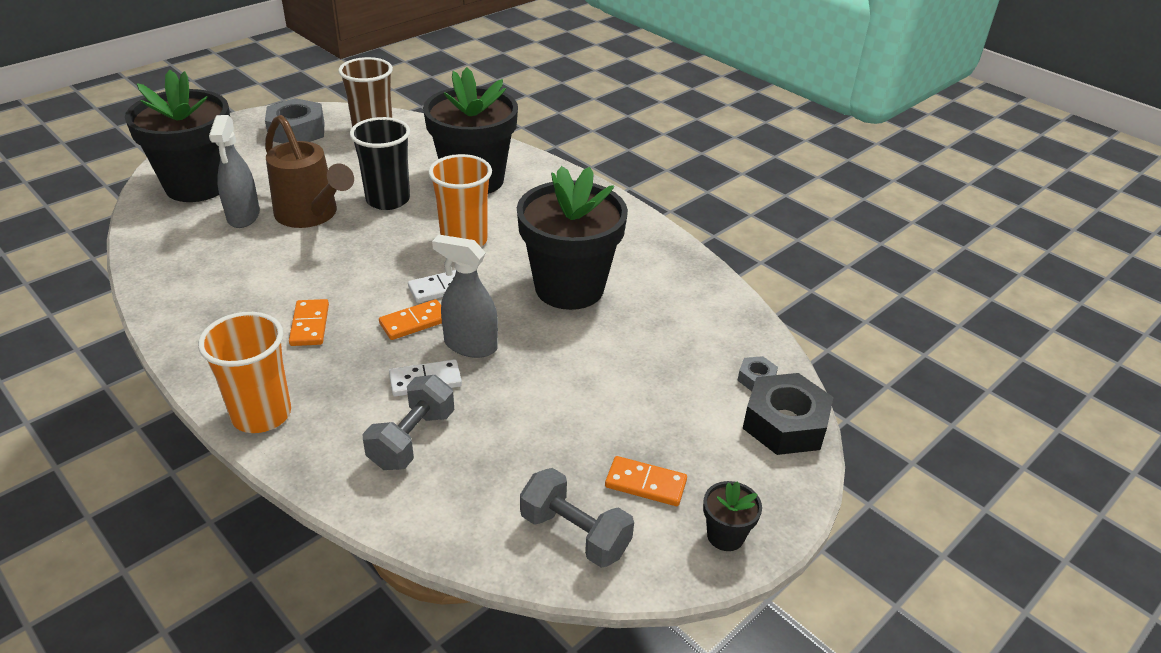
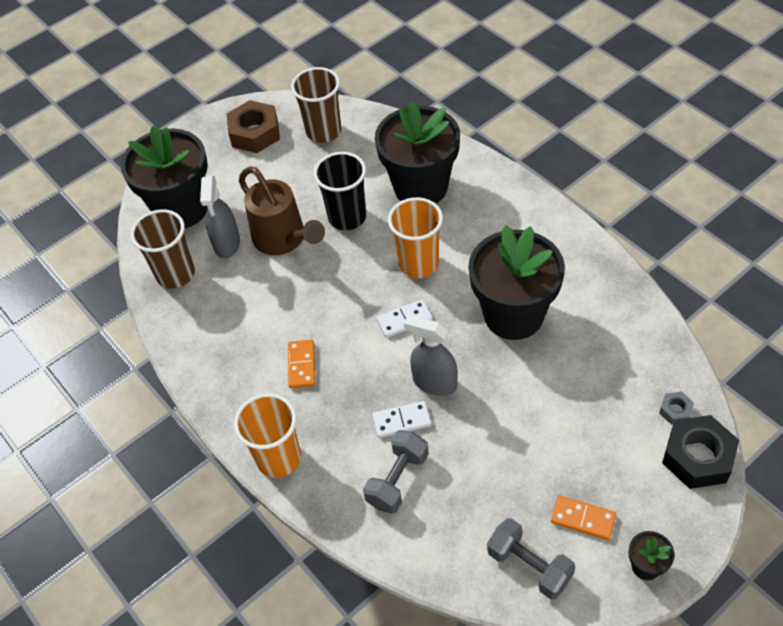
camera: 10 degrees right, 15 degrees up
(175, 239) = (175, 274): none -> brown cup
(297, 131) = (255, 133): grey nut -> brown nut
(414, 322) = (386, 359): orange domino -> none

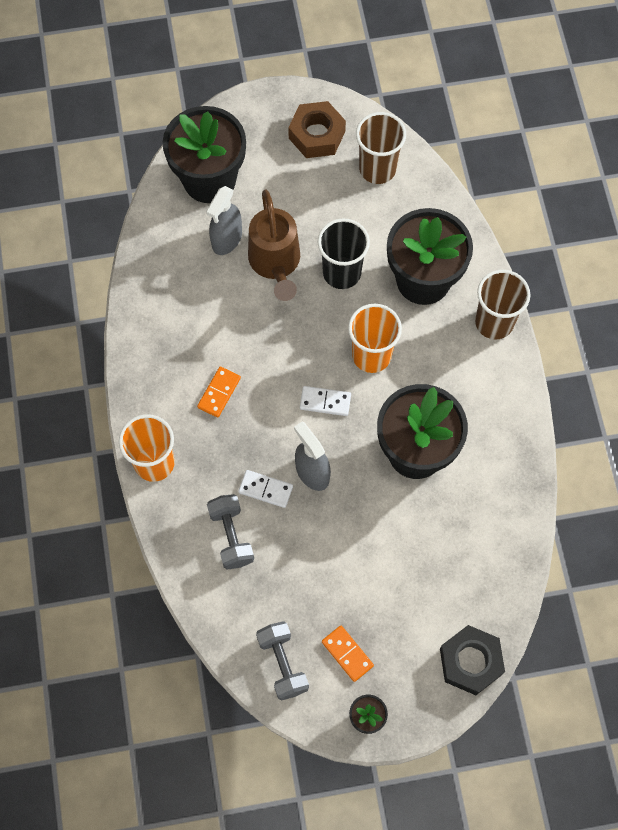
camera: 25 degrees right, 15 degrees up
(175, 274) = (169, 244): brown cup -> brown cup (494, 322)
(397, 479) = (231, 536): grey dumbbell -> grey dumbbell turned 75 degrees counterclockwise
(675, 410) = (483, 614): grey nut -> none

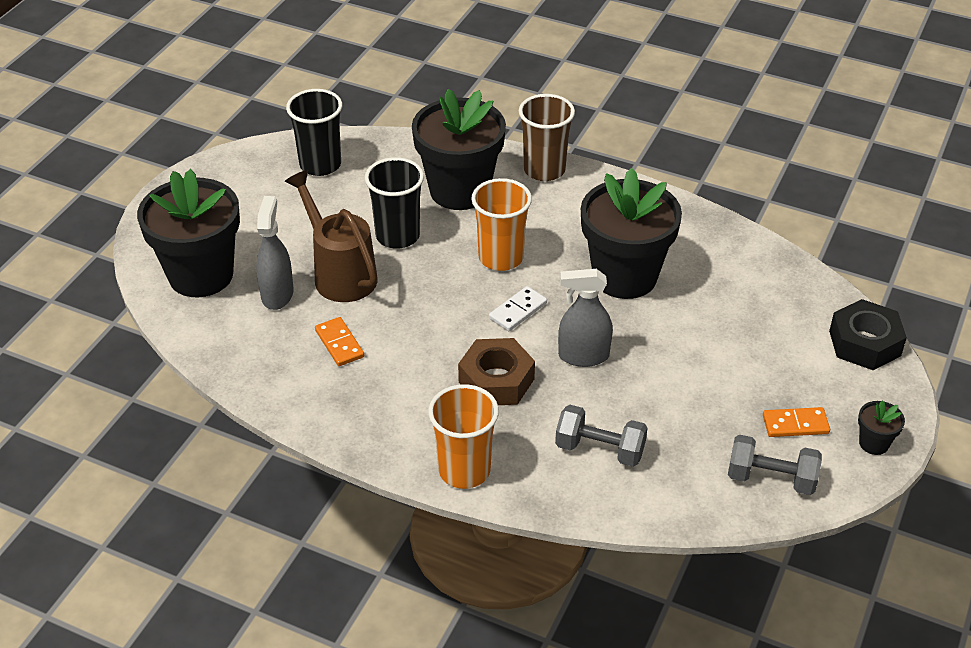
camera: 55 degrees left, 25 degrees down
(219, 393) = (434, 381): orange domino -> orange domino (339, 344)
(226, 239) = (277, 294): grey spray bottle -> grey spray bottle turned 150 degrees counterclockwise
(265, 489) = (571, 398): white domino -> none
(275, 263) = (340, 274): brown watering can -> brown watering can turned 150 degrees counterclockwise
(317, 135) = (241, 184): brown nut -> brown nut (496, 380)
(377, 169) = (320, 165): brown cup -> black cup

